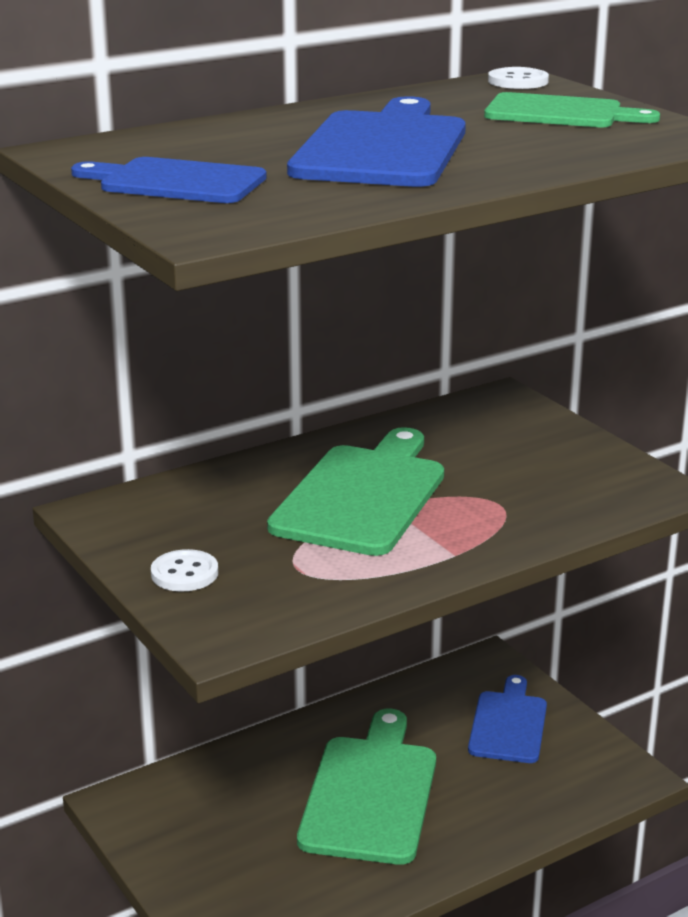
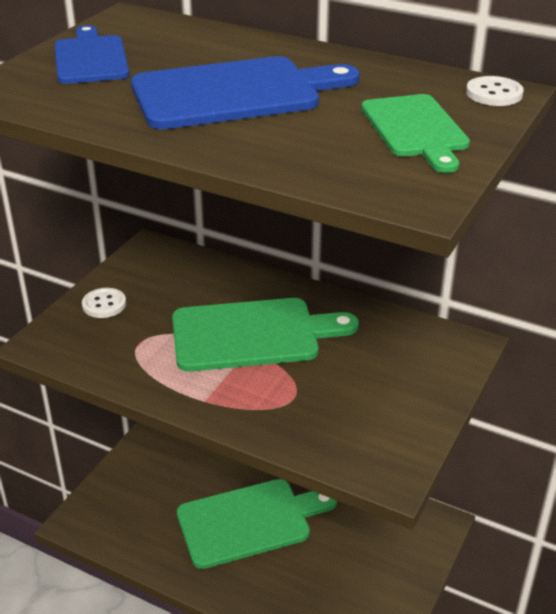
camera: 60 degrees right, 10 degrees up
(508, 724) = (375, 562): blue cutting board -> none

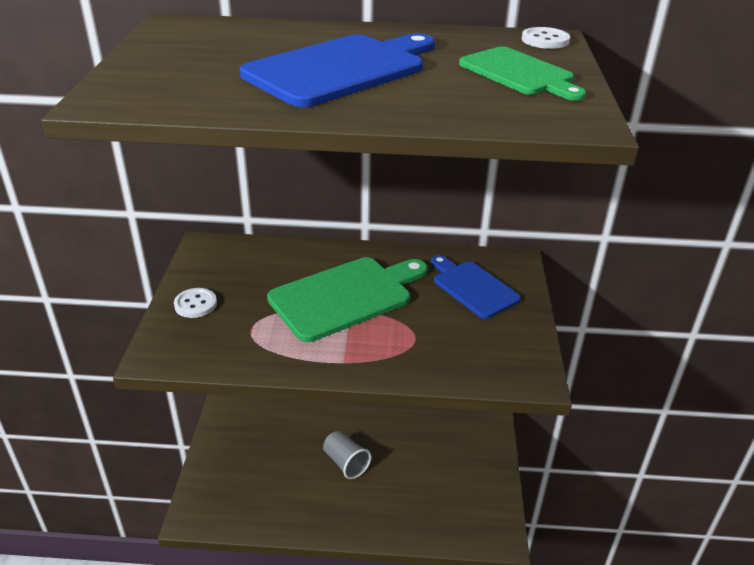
camera: 25 degrees left, 0 degrees up
(90, 58) = (174, 60): blue cutting board -> blue cutting board (472, 287)
(250, 521) = (345, 463): green cutting board -> grey cup

